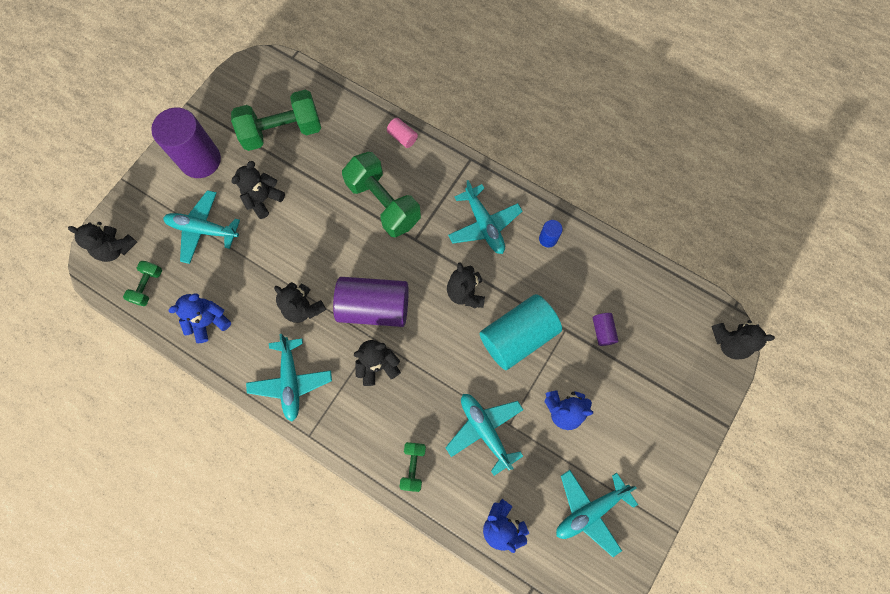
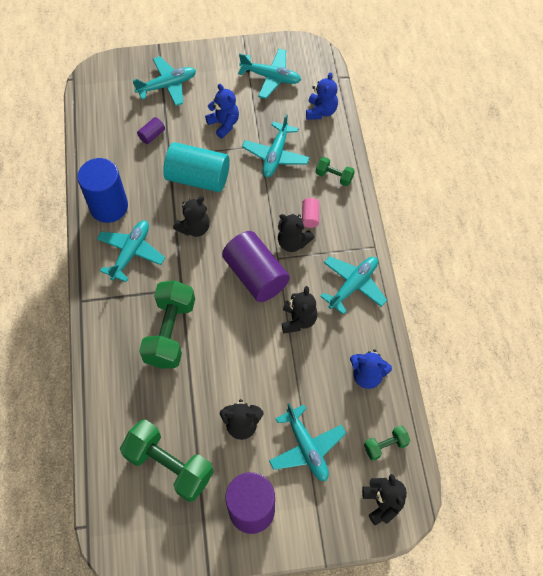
camera: 130 degrees left, 10 degrees down
(402, 137) = (99, 364): pink cylinder -> pink cylinder (310, 217)
(413, 466) = (334, 176): green dumbbell -> green dumbbell turned 60 degrees clockwise
(548, 239) = (109, 206): blue cylinder -> blue cylinder, size x2.30
(658, 392) = (167, 85): none -> turquoise plane
(729, 342) = (101, 69): black teddy bear -> none

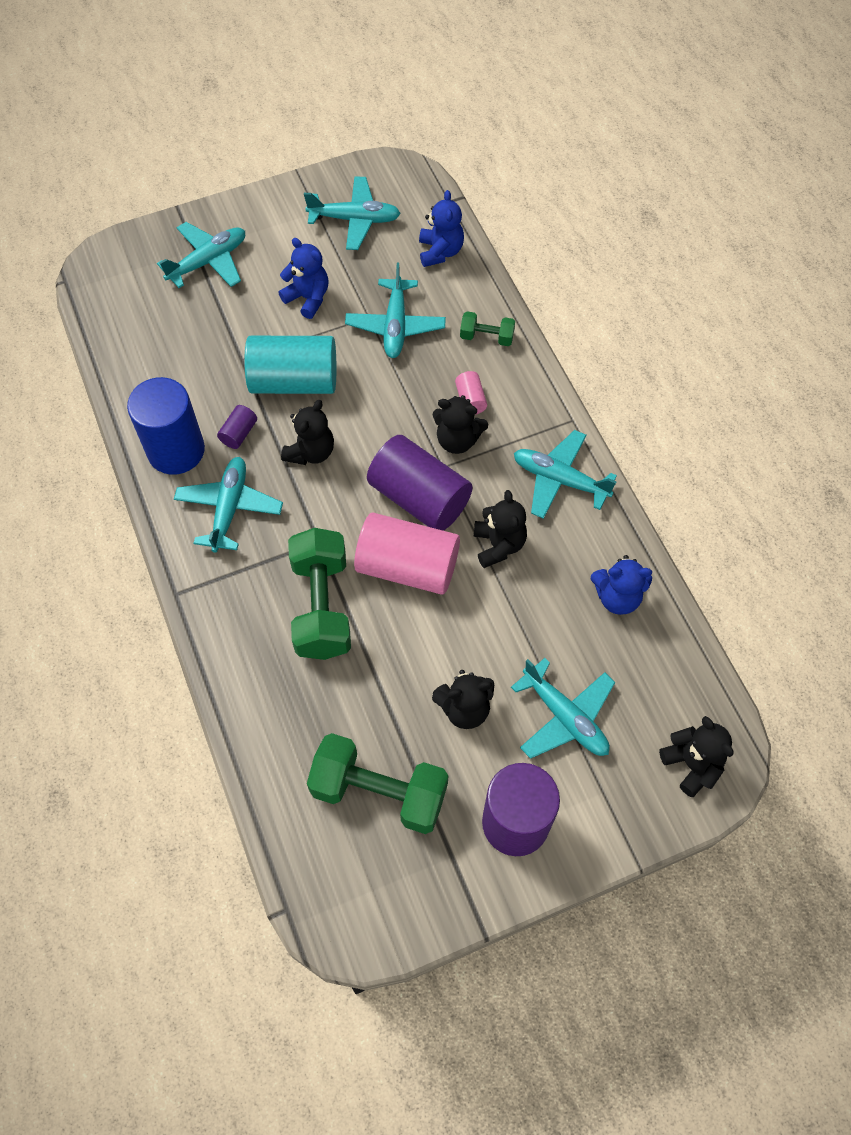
camera: 15 degrees left, 0 degrees up
(152, 135) = (208, 336): purple cylinder -> purple cylinder (239, 433)
(234, 320) = (407, 566): none -> pink cylinder
(353, 285) = (560, 480): turquoise plane -> turquoise plane turned 90 degrees counterclockwise
(385, 445) = (671, 686): green dumbbell -> none

